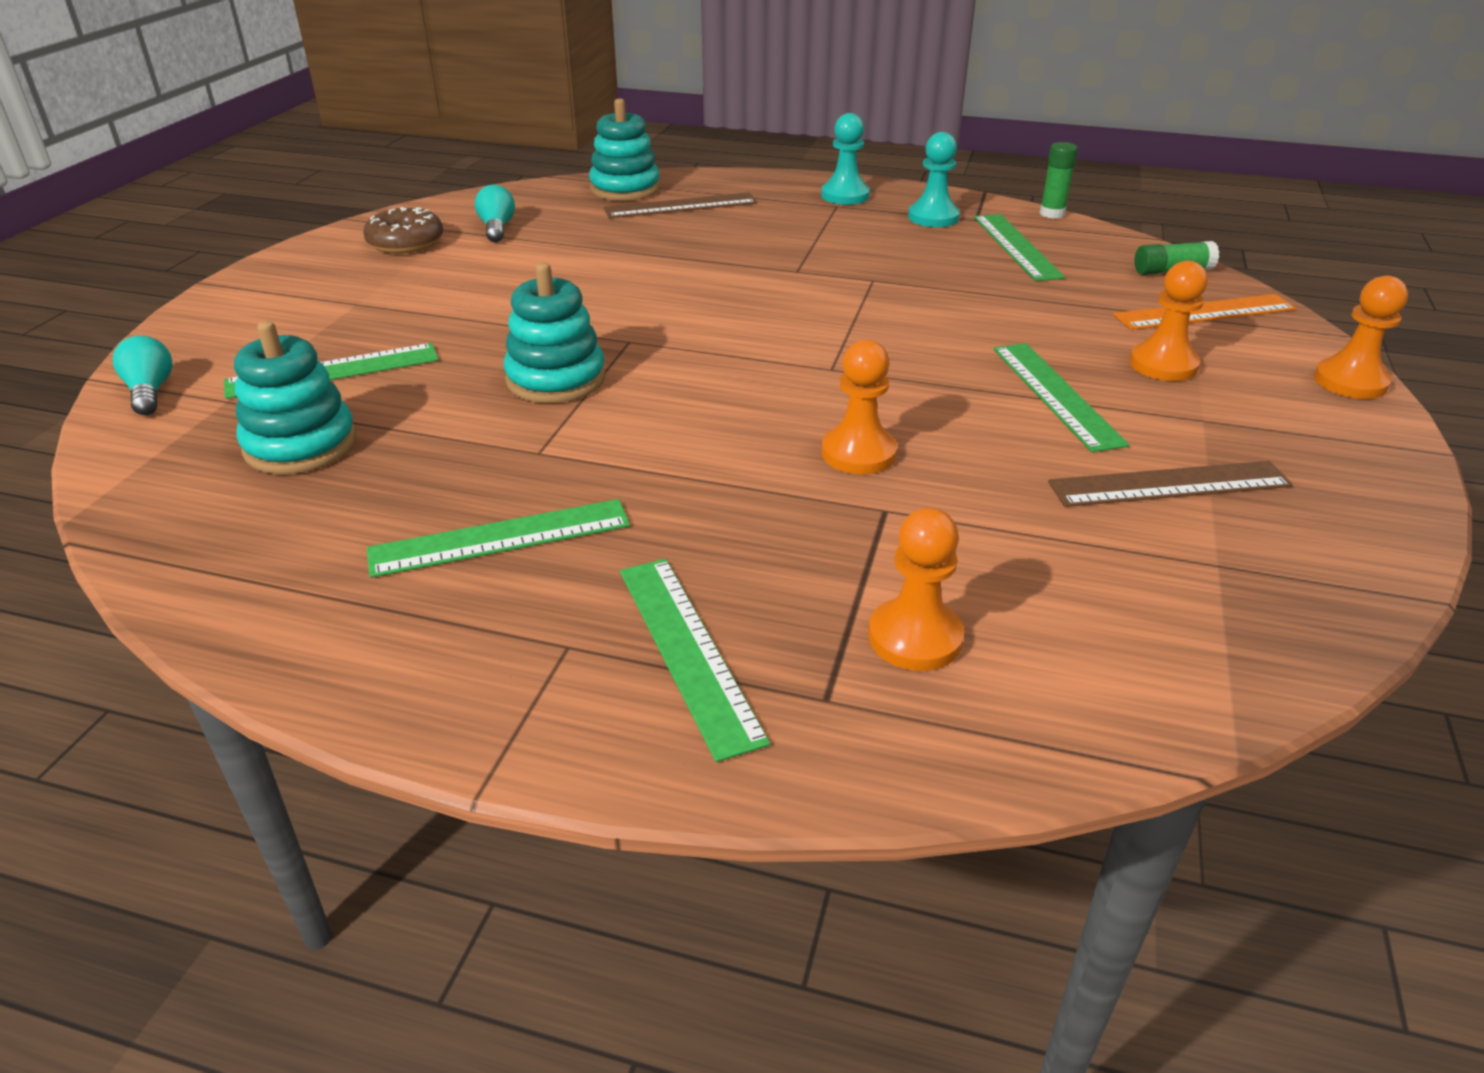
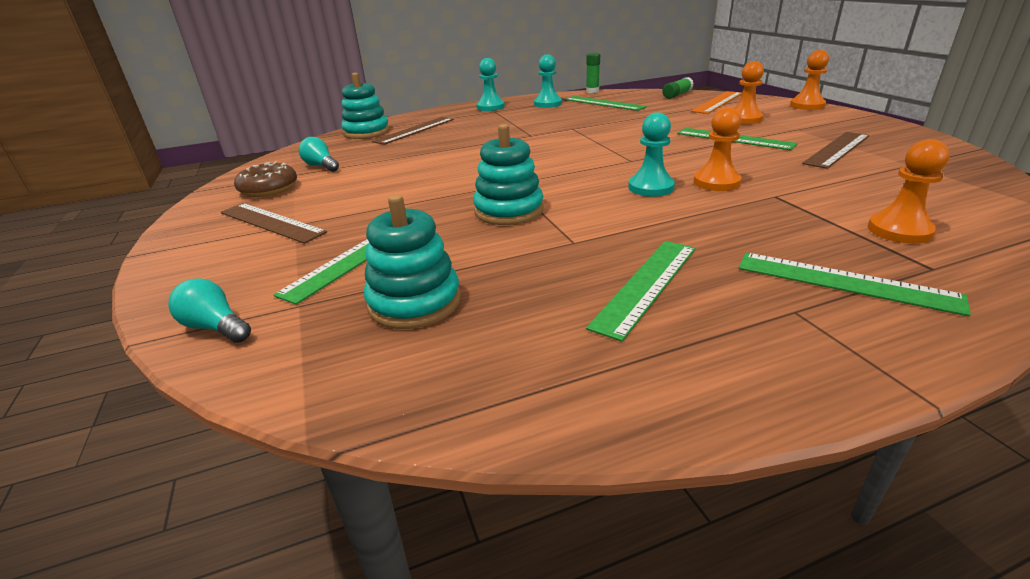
camera: 35 degrees left, 5 degrees down
(343, 291) = (271, 222): none -> brown ruler
(763, 422) = (651, 187): none -> turquoise pawn

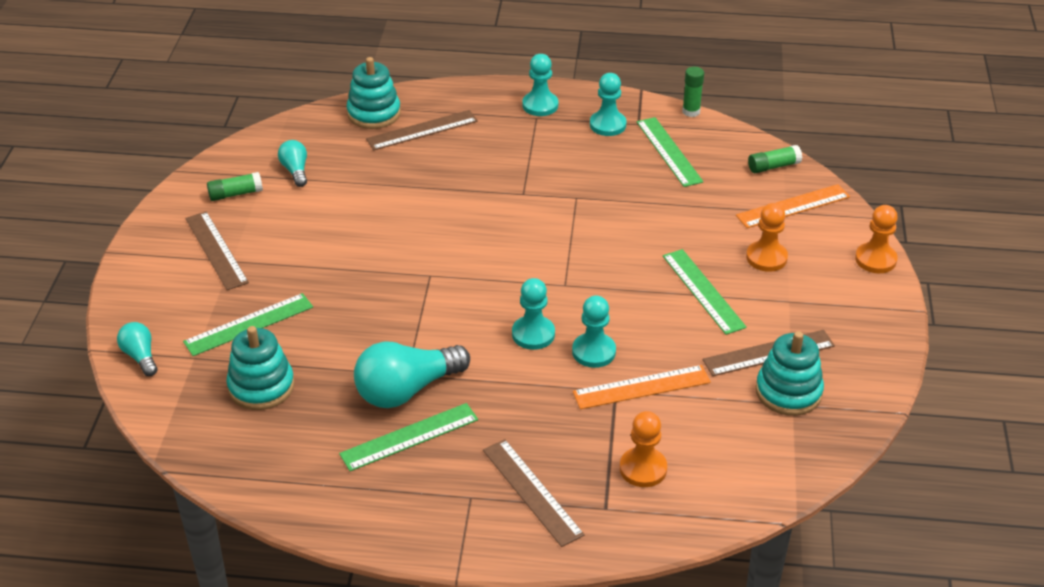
camera: 25 degrees right, 10 degrees up
(269, 189) = (235, 194): brown donut -> green glue stick
(509, 210) = (395, 314): turquoise stacking toy -> turquoise stacking toy (788, 392)
(590, 252) = (407, 390): none -> turquoise light bulb
(716, 182) = (593, 352): orange pawn -> turquoise pawn
(790, 188) = (641, 387): none -> orange ruler
(845, 282) = (532, 491): green ruler -> brown ruler

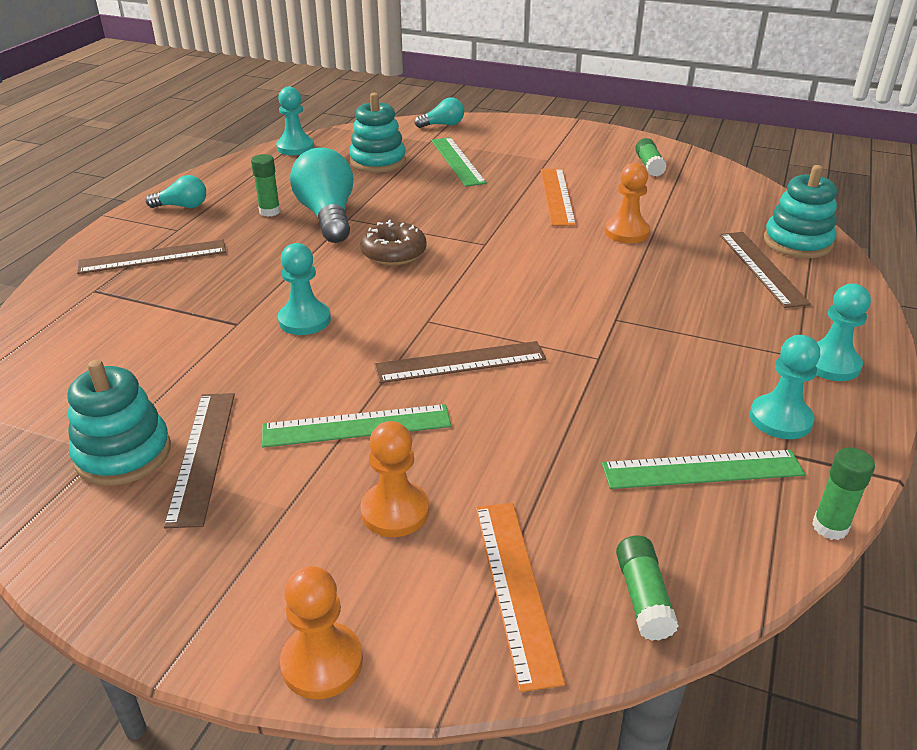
camera: 105 degrees right, 5 degrees down
(216, 250) = (565, 154): brown ruler -> brown ruler (460, 362)
(295, 171) = (684, 193): turquoise light bulb -> turquoise light bulb (182, 206)
(409, 437) = (269, 211): green ruler -> green glue stick
(466, 327) = (393, 253): none -> brown donut
(533, 334) = (357, 288): turquoise pawn -> turquoise pawn (295, 147)
(641, 387) = (227, 341): orange ruler -> orange ruler (557, 196)
(643, 469) = (117, 319): orange pawn -> orange pawn (626, 232)

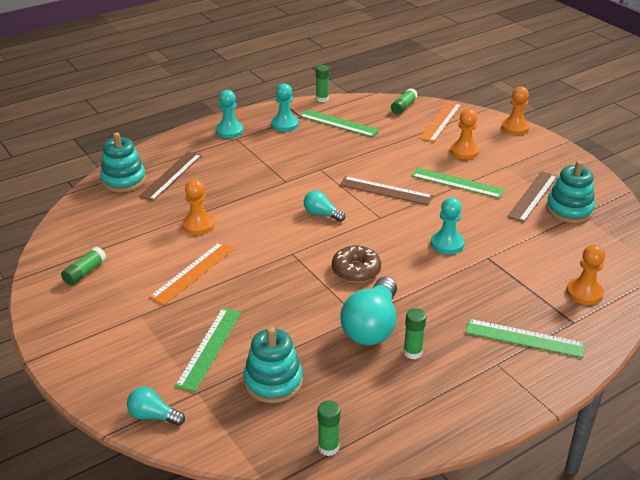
camera: 145 degrees left, 0 degrees up
(82, 326) = (584, 293): none -> orange pawn
(153, 257) = (524, 338): brown ruler -> green ruler
(182, 206) = (482, 394): turquoise light bulb -> turquoise light bulb (322, 214)
(295, 147) = (328, 447): turquoise pawn -> green glue stick

